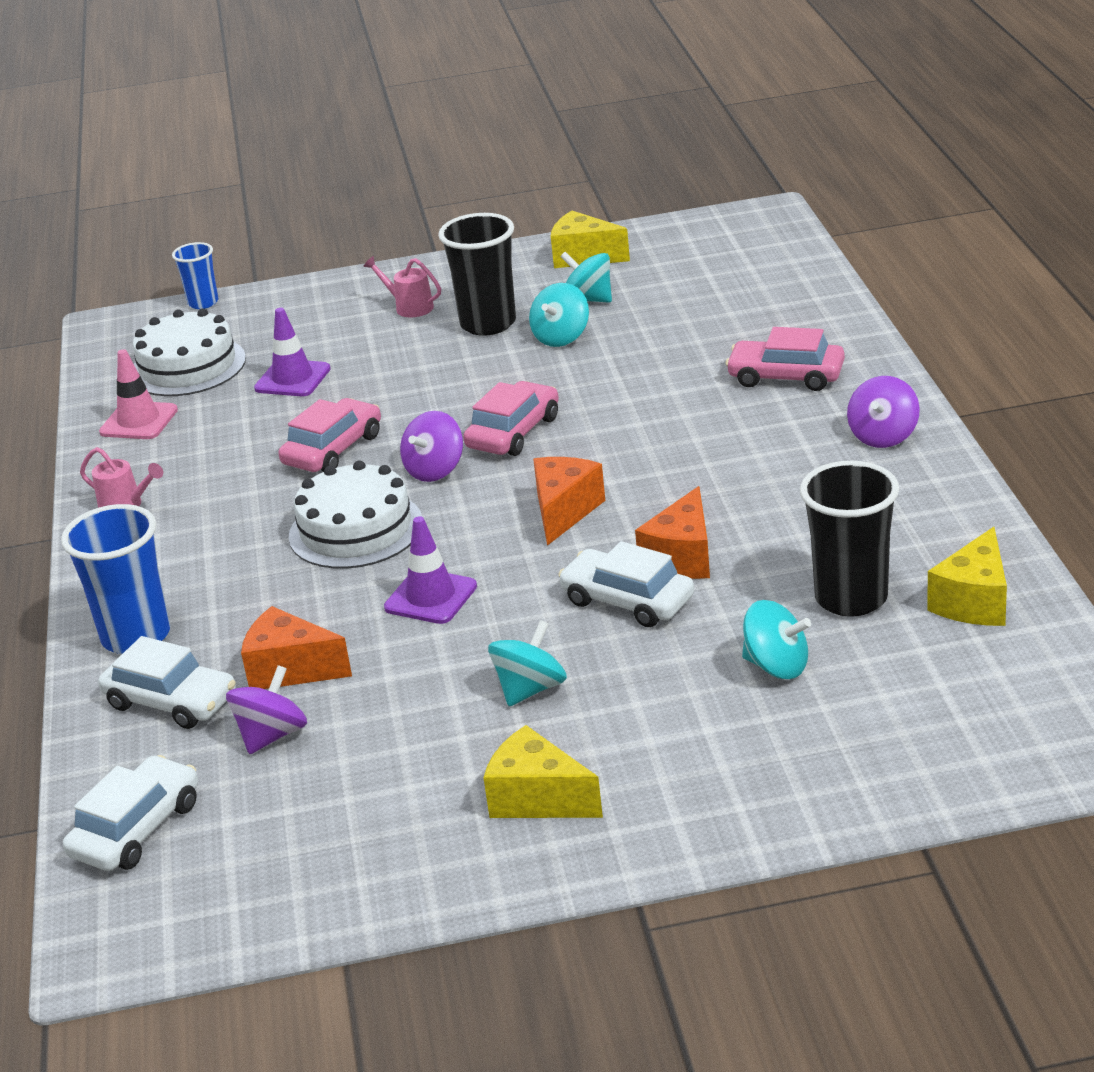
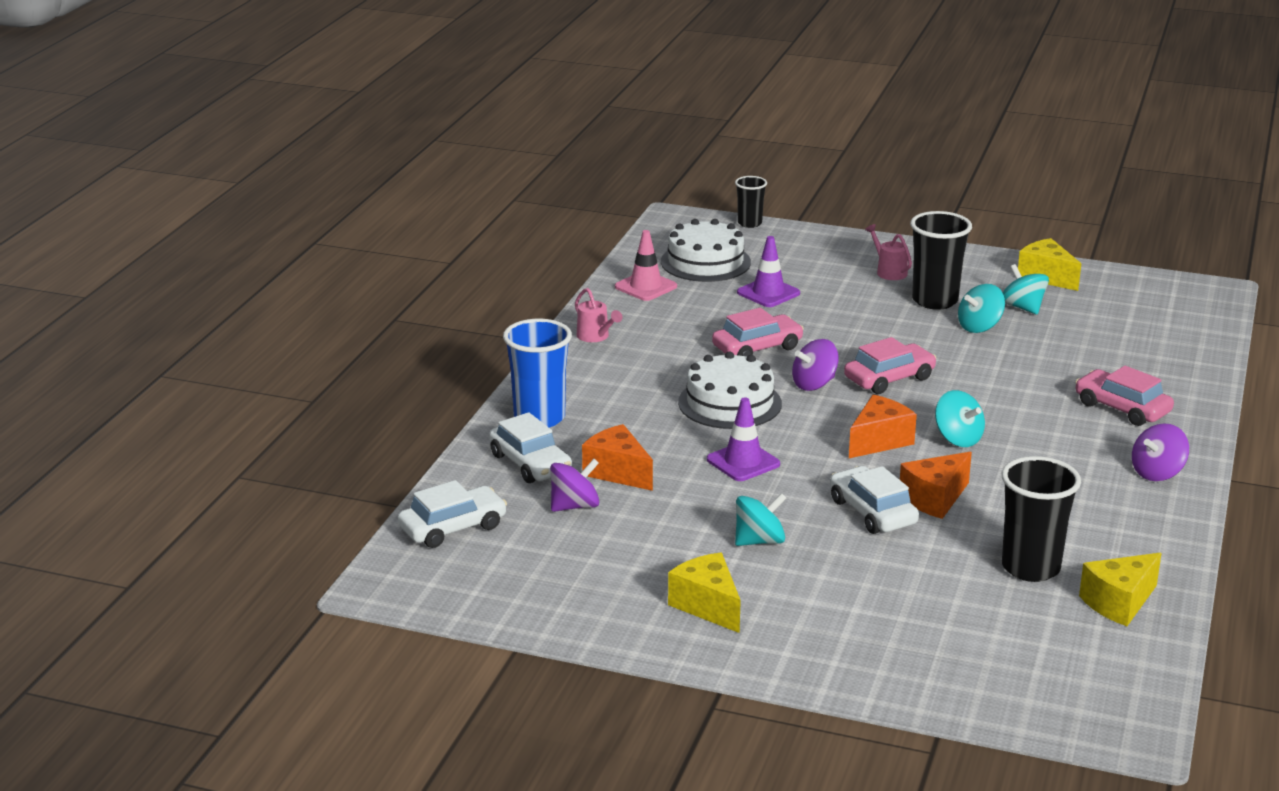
camera: 25 degrees right, 5 degrees down
(203, 303) = (749, 223): blue cup -> black cup
(776, 666) = (937, 589): turquoise spinning top -> turquoise spinning top (958, 439)

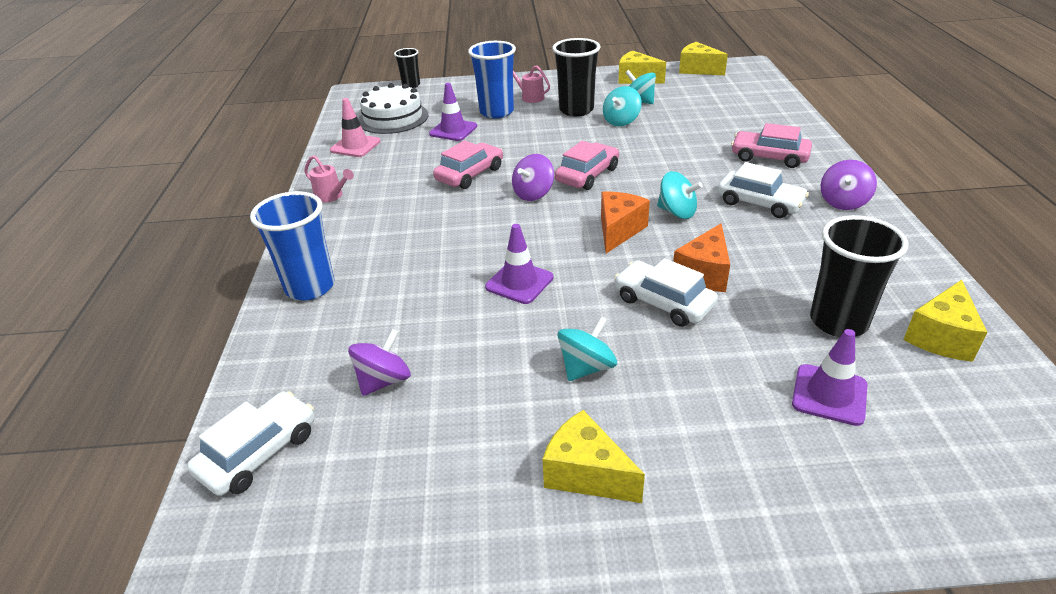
camera: 20 degrees left, 10 degrees up
(530, 463) = (319, 341): white car -> white car (759, 203)
(617, 472) = (410, 327): orange cheese -> none
(730, 403) = (475, 228): white cake -> none
(834, 282) = (496, 112): none -> blue cup
(963, 613) = (829, 395): none -> purple traffic cone
(1140, 282) = (697, 70): none -> yellow cheese

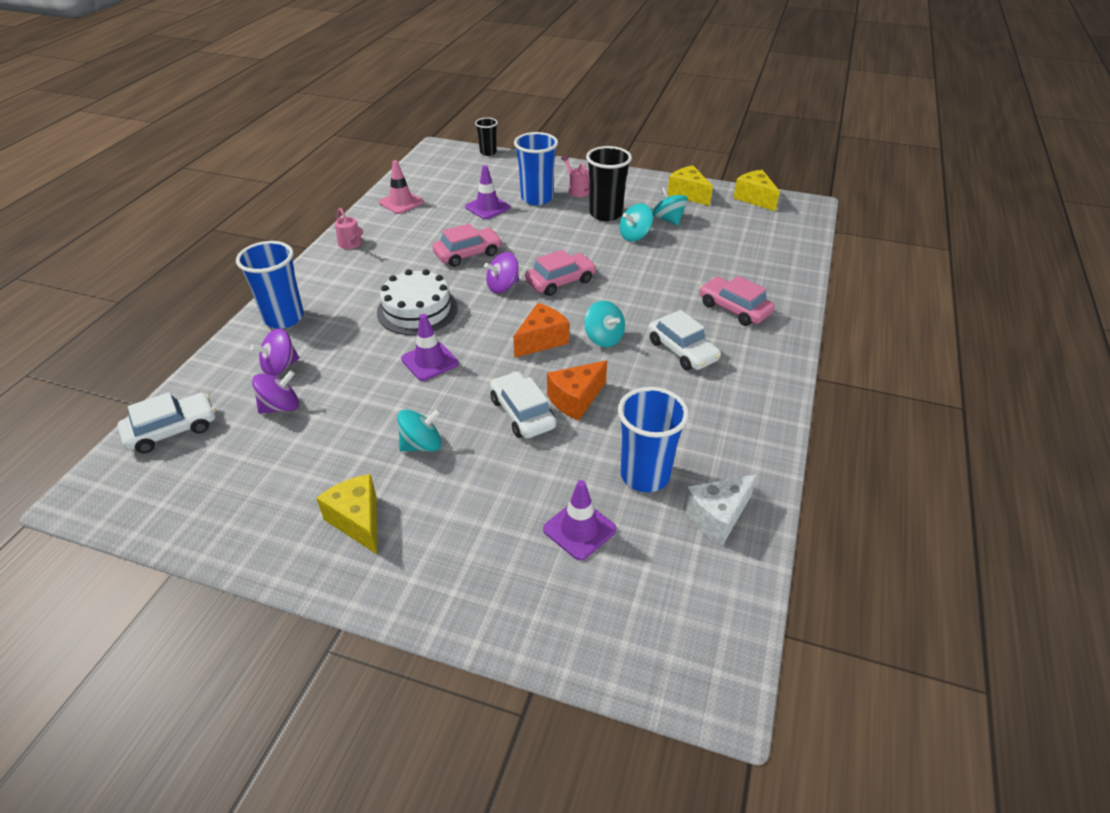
camera: 20 degrees right, 5 degrees up
(393, 118) = (449, 182): white cake -> white cake (417, 310)
(838, 322) = (645, 475): black cup -> blue cup
(843, 202) = (757, 372): purple spinning top -> purple spinning top (280, 367)
(941, 337) = (717, 517): yellow cheese -> white cheese

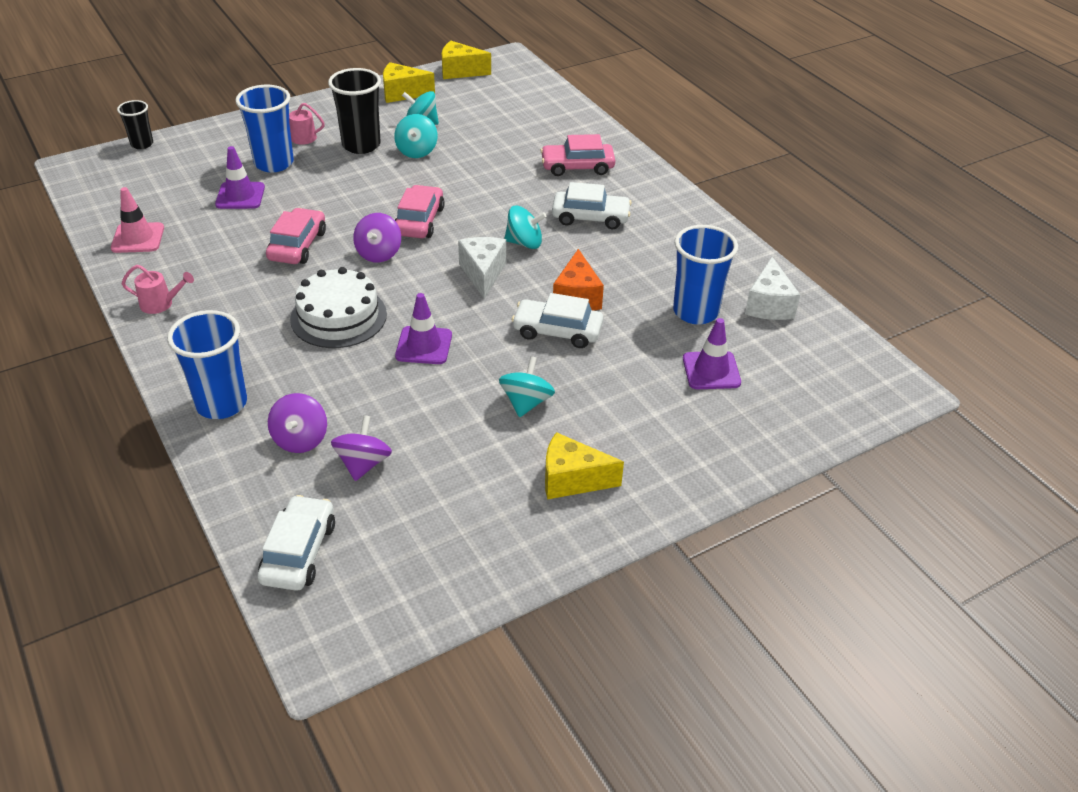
camera: 50 degrees left, 0 degrees up
(541, 340) = (483, 273): orange cheese -> white cheese

